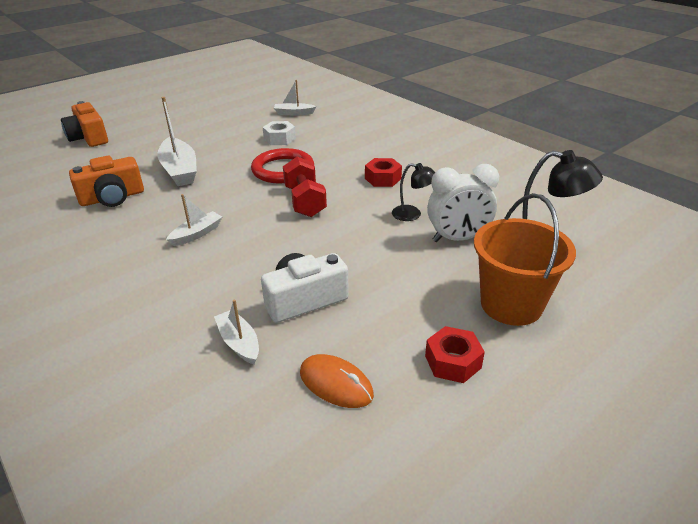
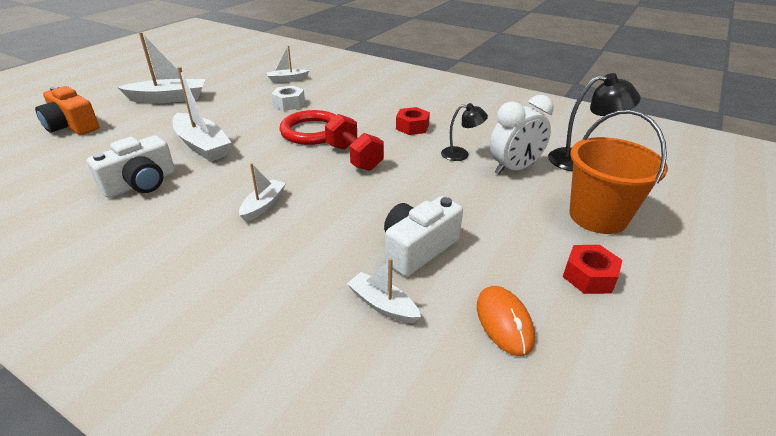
camera: 20 degrees left, 0 degrees up
(112, 198) = (141, 183): orange camera -> white camera
(178, 121) = (168, 99): none -> white boat
(336, 383) = (504, 322): orange mouse -> orange mouse turned 60 degrees clockwise

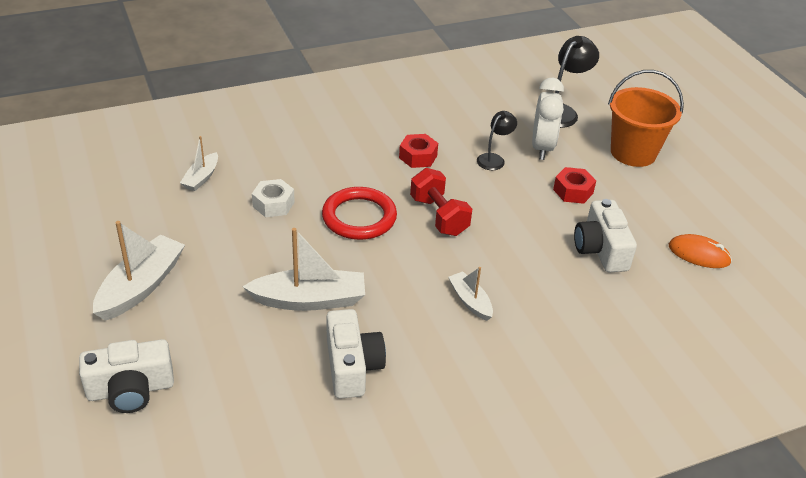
camera: 55 degrees left, 5 degrees up
(72, 126) = (131, 390): orange camera -> white camera
(354, 157) = (439, 216): red dumbbell -> red dumbbell turned 60 degrees clockwise
(382, 305) = (646, 295): white boat -> none
(589, 276) = (686, 197): red nut -> red nut (573, 191)

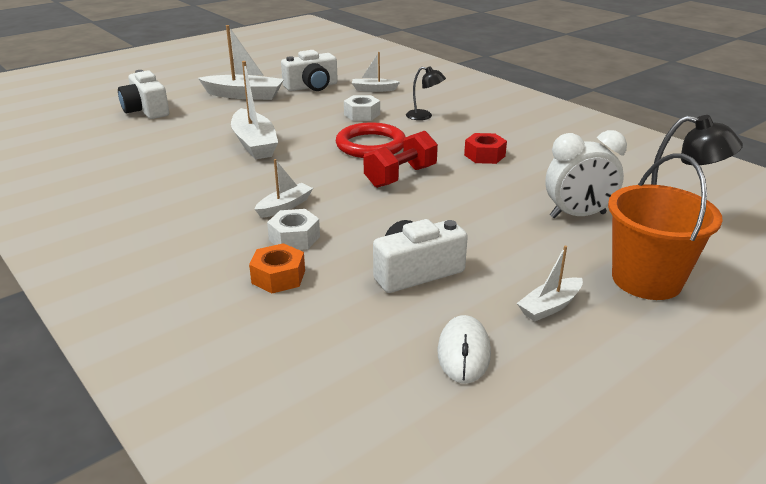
camera: 75 degrees right, 10 degrees down
(352, 366) = (184, 169): white camera -> white camera (312, 87)
(494, 159) = (523, 191): black lamp -> black lamp (424, 116)
(531, 305) = (294, 238): none -> white nut
(573, 191) = (512, 243): red nut -> none
(591, 325) = (278, 277): none -> orange nut
(655, 202) = (550, 306): none -> white boat
(699, 254) = (464, 352): orange mouse -> white mouse

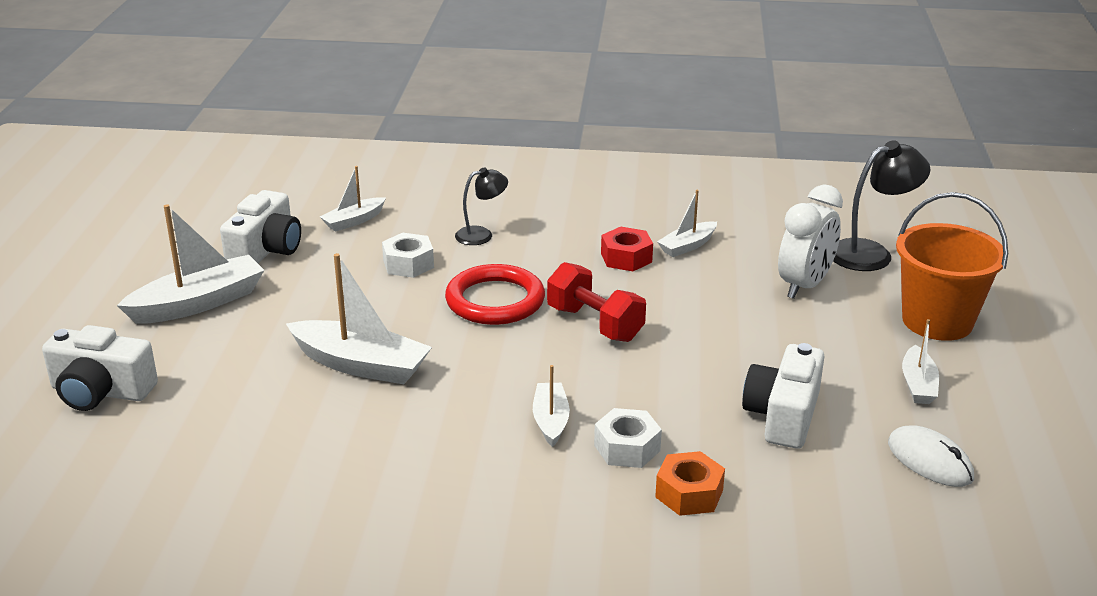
camera: 45 degrees left, 0 degrees up
(400, 176) = (595, 324): red dumbbell -> red dumbbell turned 45 degrees counterclockwise
(536, 165) = (687, 246): none -> white boat

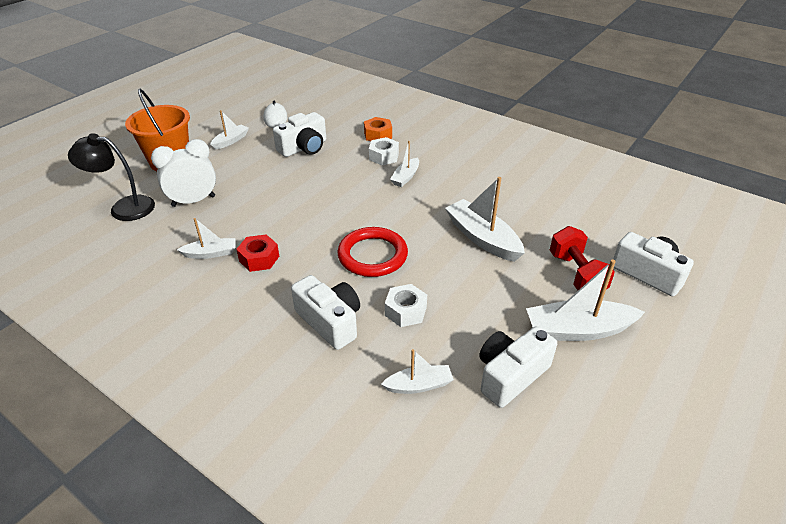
camera: 150 degrees left, 10 degrees up
(481, 235) = (330, 321): black lamp -> white camera
(595, 324) = (332, 218): red dumbbell -> red dumbbell (576, 274)

